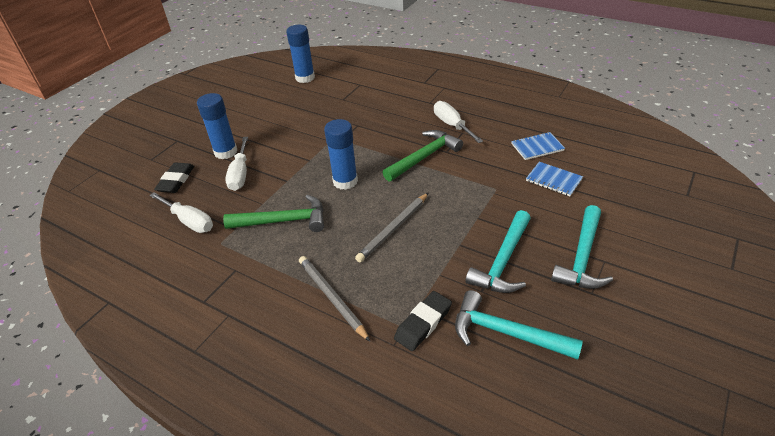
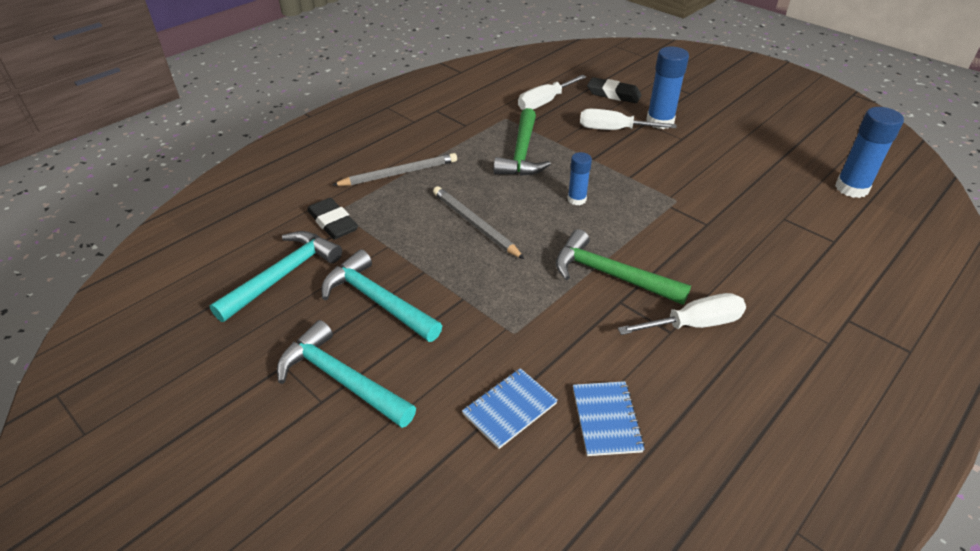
camera: 100 degrees right, 0 degrees up
(345, 181) = (576, 199): blue glue stick -> blue glue stick, size x0.59
(424, 157) = (610, 275): green hammer -> green hammer turned 150 degrees clockwise

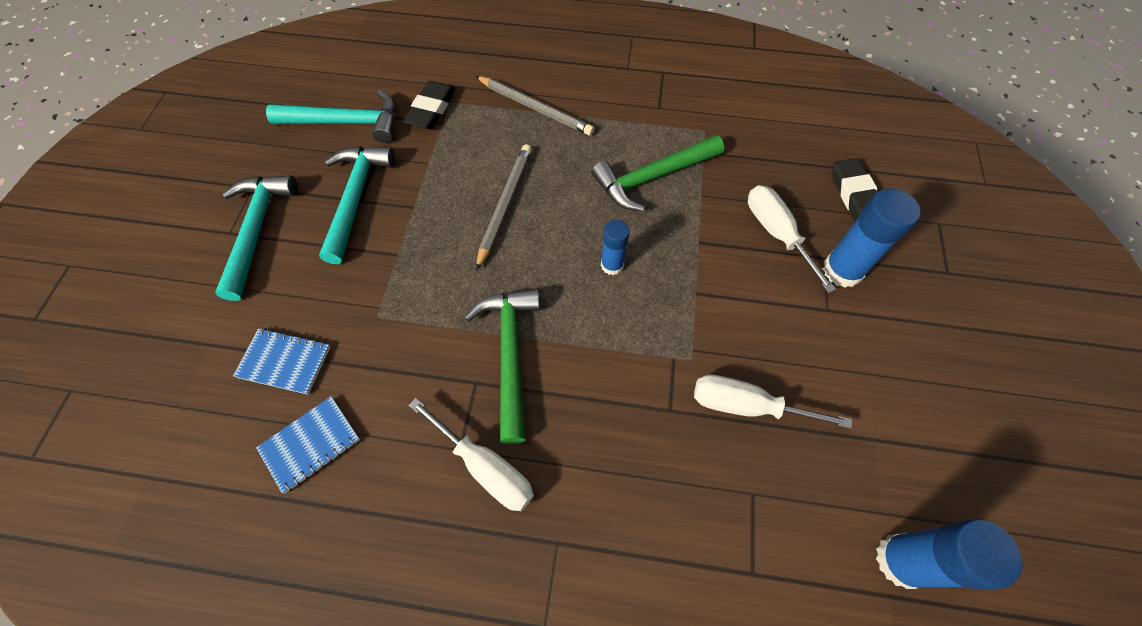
camera: 55 degrees right, 20 degrees up
(544, 102) = (769, 145): white screwdriver -> white screwdriver (746, 406)

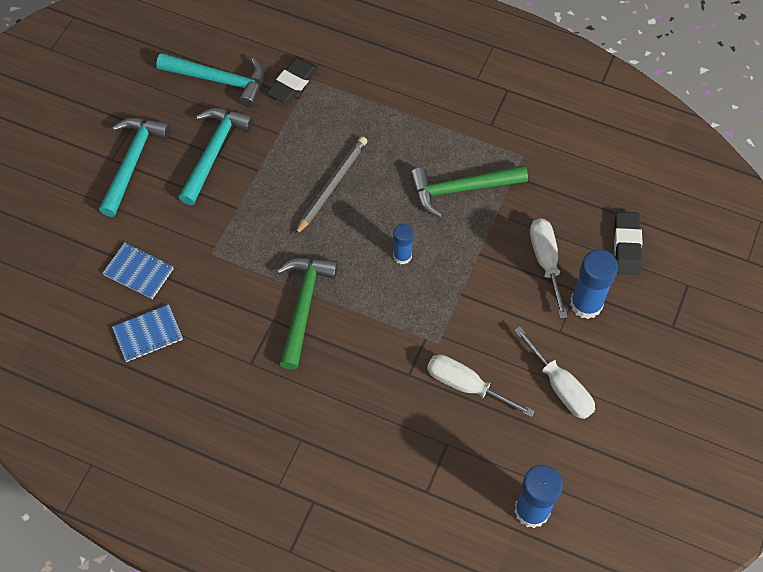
camera: 15 degrees right, 0 degrees up
(485, 467) = (265, 380): white screwdriver -> white screwdriver (560, 387)
(535, 108) = (382, 101): grey pencil -> none

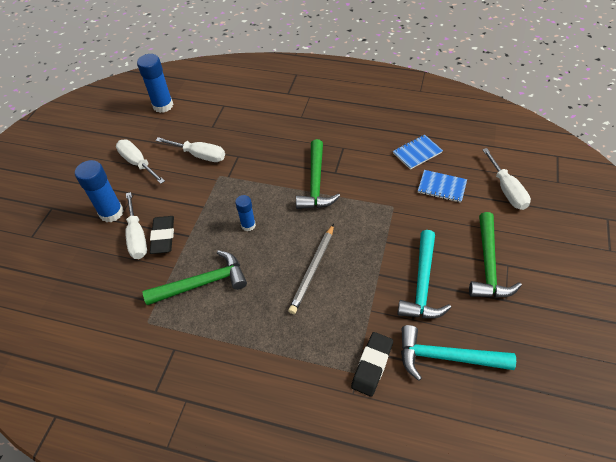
camera: 175 degrees right, 10 degrees down
(59, 254) = (506, 190): none -> white screwdriver
(132, 162) = (488, 264): turquoise hammer -> green hammer
(626, 245) = (71, 258): black eraser -> black eraser (163, 237)

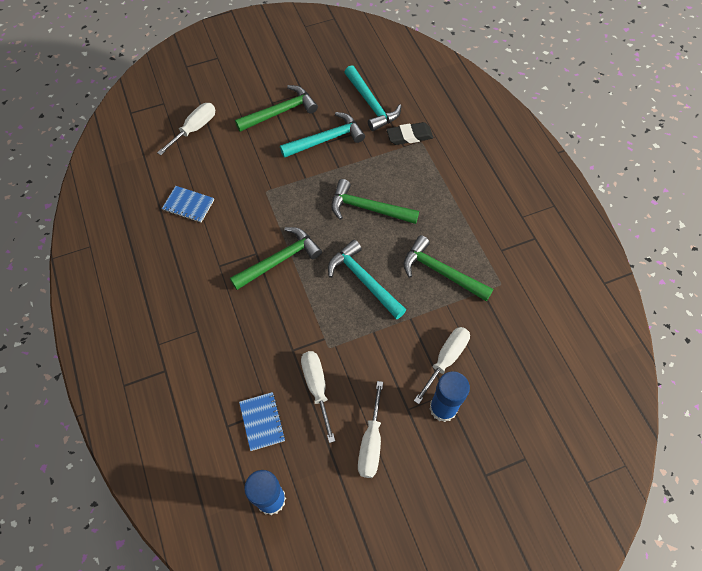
camera: 130 degrees left, 10 degrees up
(163, 237) = (428, 337): black eraser -> none
(248, 225) = (364, 280): blue glue stick -> turquoise hammer
(312, 270) = (368, 208): grey pencil -> green hammer
(441, 187) = (220, 169): blue notebook -> blue notebook (262, 421)

